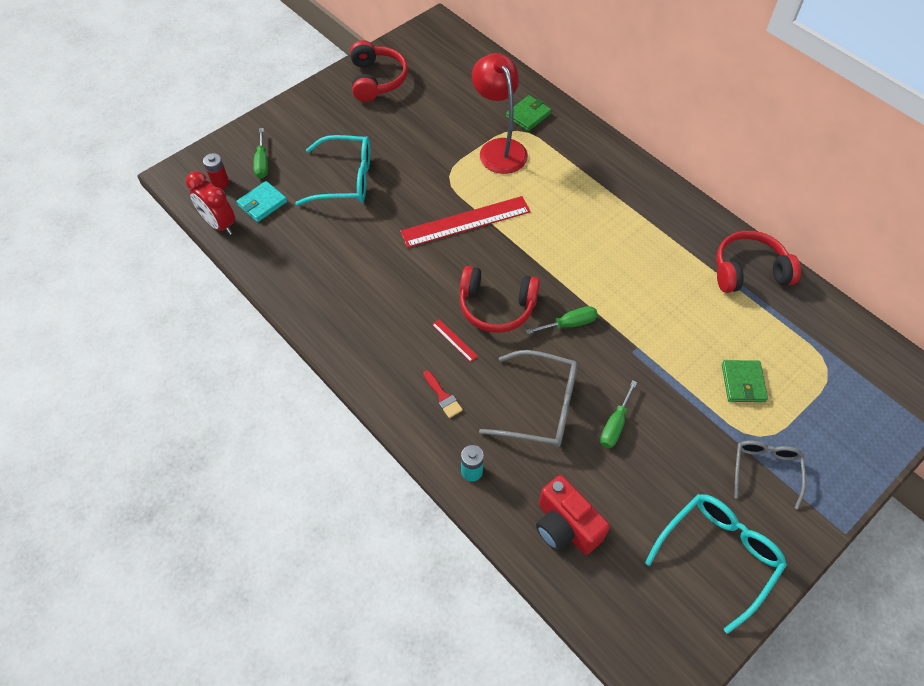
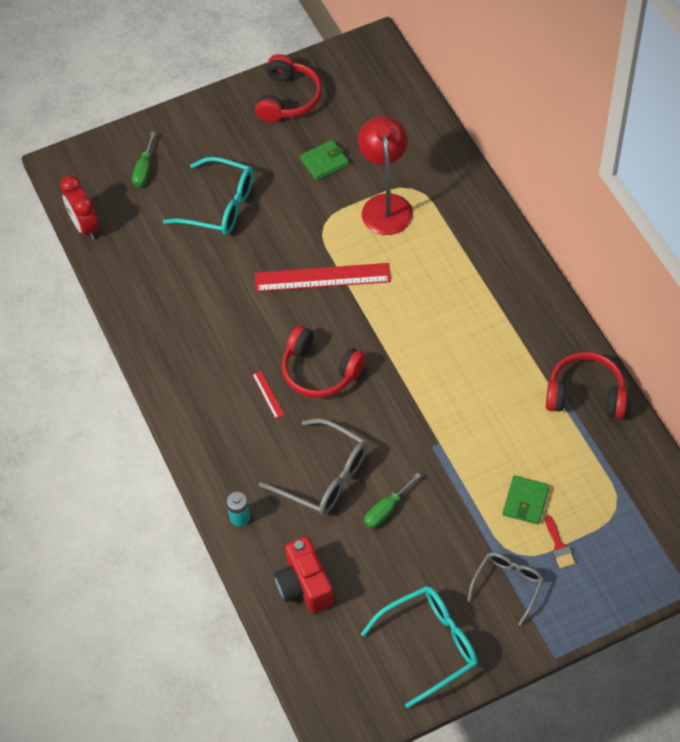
camera: 20 degrees right, 0 degrees up
(220, 183) = (98, 183): red battery -> none
(262, 203) = (131, 214): turquoise wallet -> none
(443, 397) = (238, 445): red brush -> red brush (559, 546)
(528, 115) = (431, 173): green wallet -> green wallet (324, 162)
(569, 324) = (383, 405): green screwdriver -> none

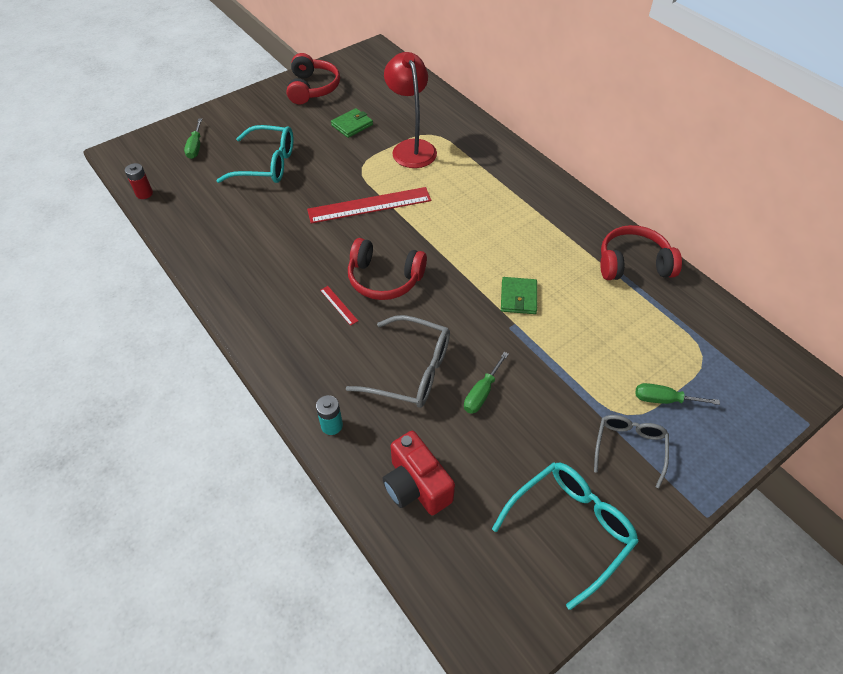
camera: 15 degrees left, 5 degrees down
(85, 226) = (144, 193): red clock -> red battery
(525, 501) = (615, 363): green wallet -> green wallet (518, 297)
(559, 546) = (664, 399): red brush -> green screwdriver

